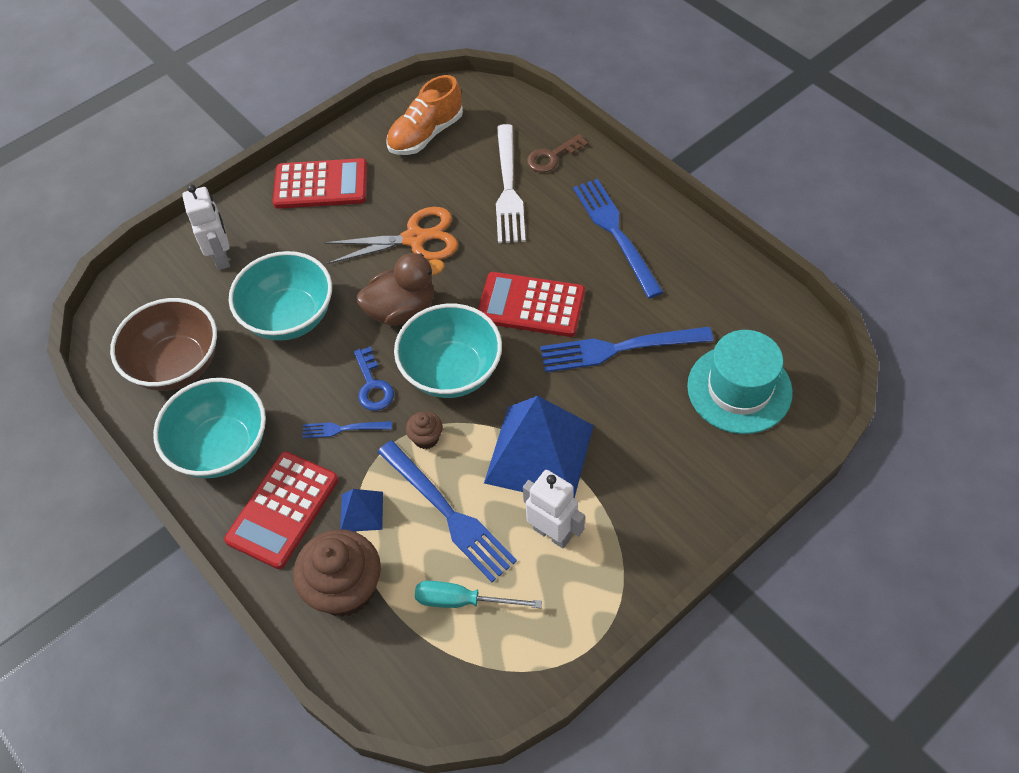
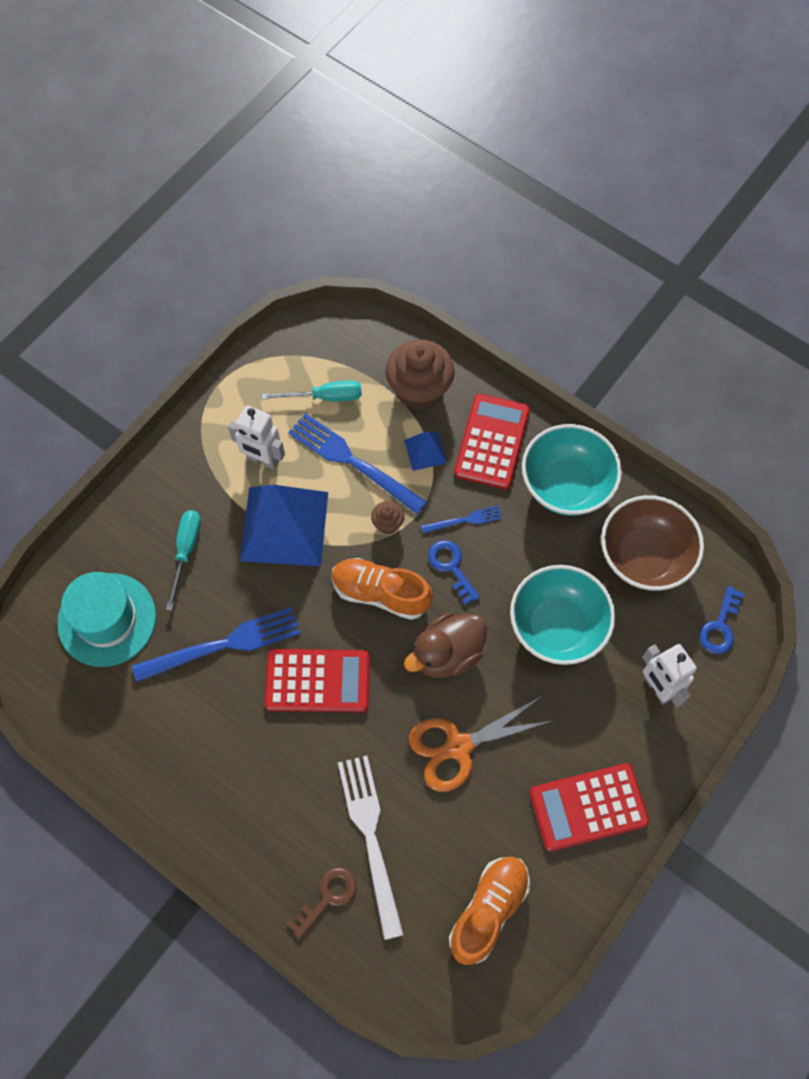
camera: 165 degrees right, 10 degrees up
(139, 296) = (720, 626): none -> blue key
(451, 371) = (380, 593): turquoise bowl -> orange shoe
(615, 232) = (241, 792): blue fork -> none
(651, 444) = (186, 551): none -> turquoise screwdriver

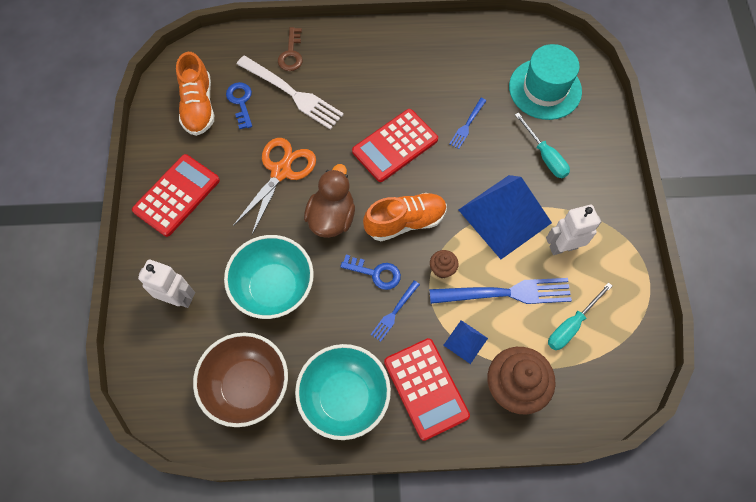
camera: 140 degrees right, 0 degrees up
(225, 644) = (467, 125): blue fork -> blue fork, size x0.50
(720, 626) = (159, 375): blue key -> blue key (241, 102)

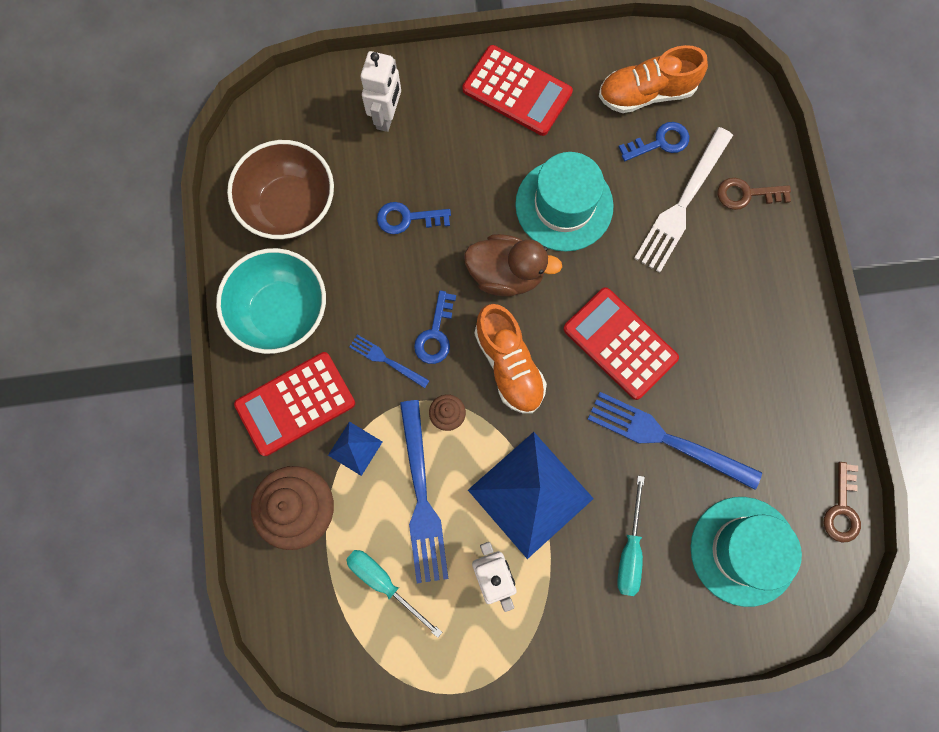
camera: 85 degrees right, 10 degrees up
(274, 287) = (408, 218): turquoise bowl -> blue key
(281, 171) = (564, 205): orange scissors -> turquoise hat
(467, 125) = (665, 439): blue fork -> blue fork, size x1.98
(517, 31) = (842, 508): none -> brown key
(545, 156) = (630, 550): turquoise screwdriver -> turquoise screwdriver turned 45 degrees counterclockwise

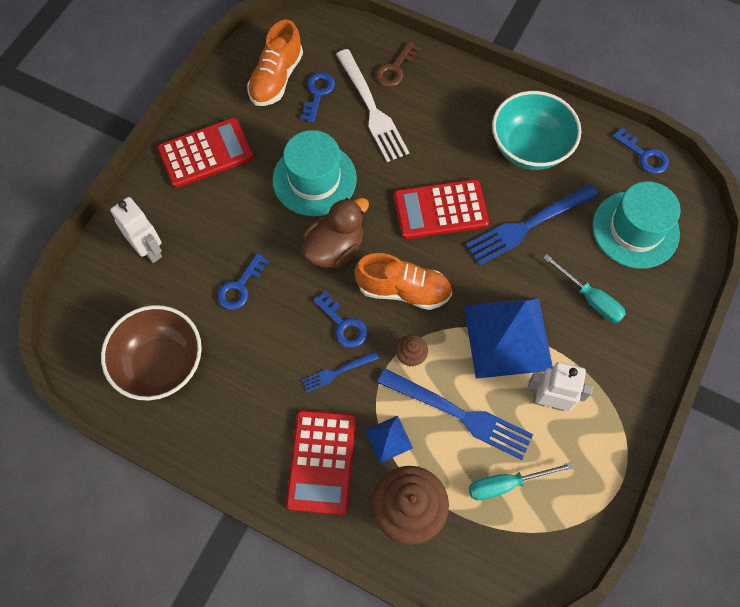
camera: 55 degrees left, 10 degrees down
(281, 312) = (241, 425): turquoise bowl -> turquoise bowl (529, 148)
(842, 508) = (644, 155): brown key -> blue key

